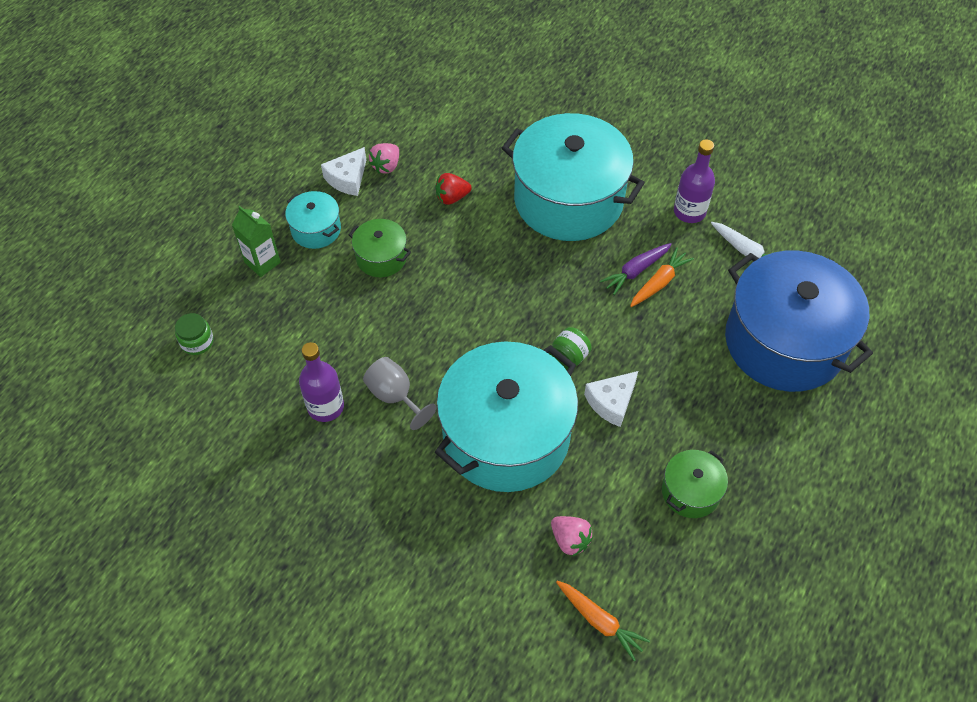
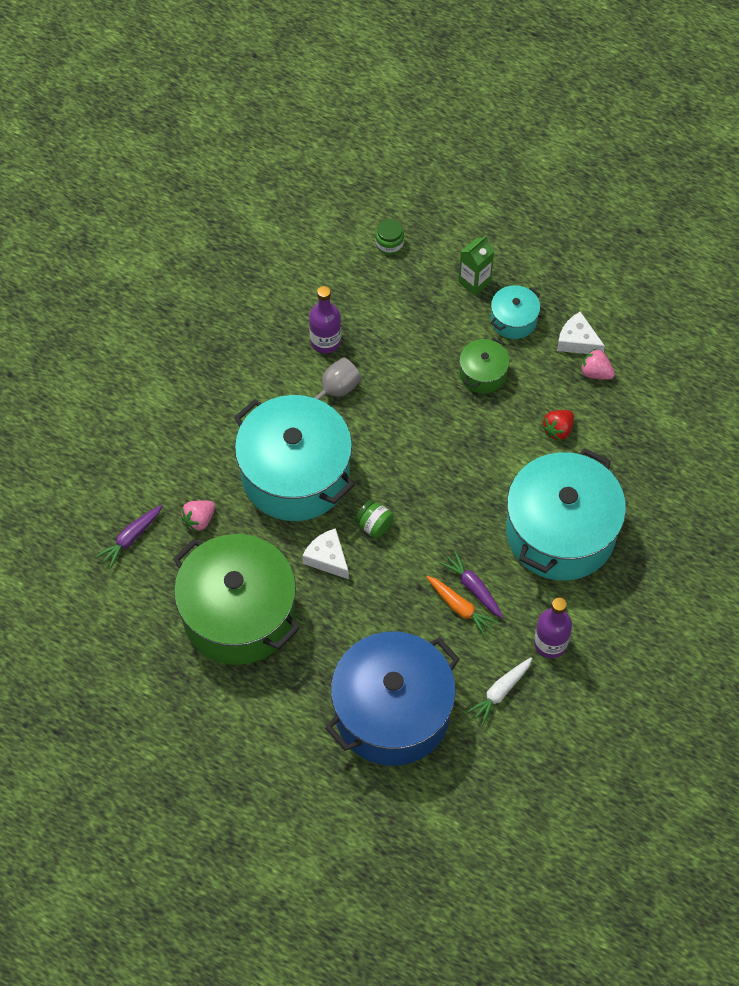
camera: 90 degrees right, 5 degrees up
(452, 198) = (558, 430): red strawberry -> red strawberry turned 120 degrees counterclockwise
(599, 621) = (131, 538): orange carrot -> purple carrot
(690, 492) = (239, 614): green pot -> green pot, size x2.24

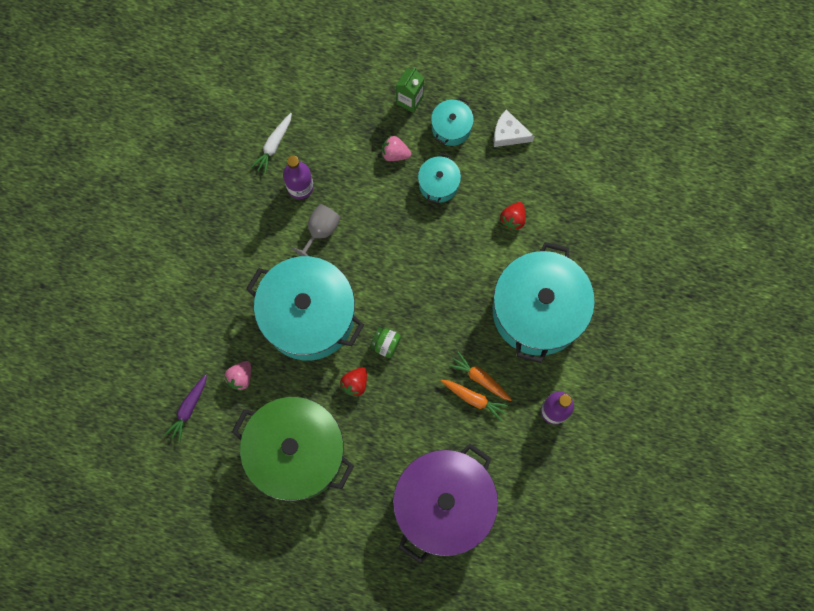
camera: 15 degrees left, 15 degrees up
(327, 558) = (355, 383): white cheese -> red strawberry
(389, 244) = (329, 82): green jar -> none
(392, 712) = (443, 504): blue pot -> purple pot
(473, 588) = (480, 378): purple carrot -> orange carrot
(483, 374) = (438, 184): green pot -> turquoise pot
(500, 692) = (525, 463): white carrot -> white carrot (274, 145)
(595, 373) = (530, 159): pink strawberry -> pink strawberry (395, 153)

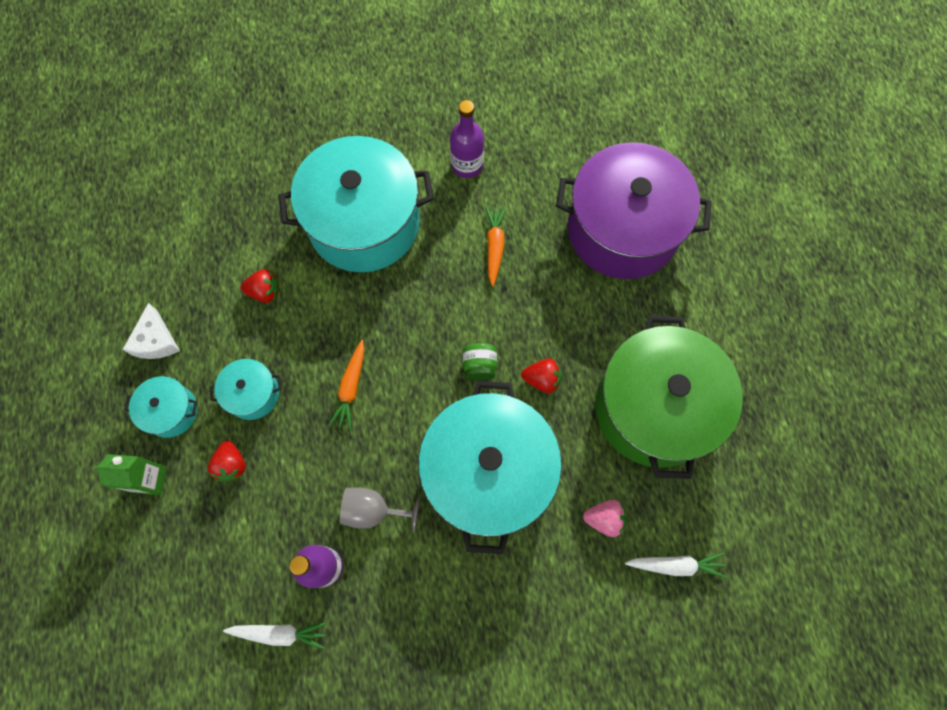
camera: 115 degrees left, 5 degrees down
(188, 408) = (675, 565): purple carrot -> white carrot
(395, 153) = (232, 465): pink strawberry -> red strawberry
(480, 378) = (469, 250): orange carrot -> orange carrot (351, 387)

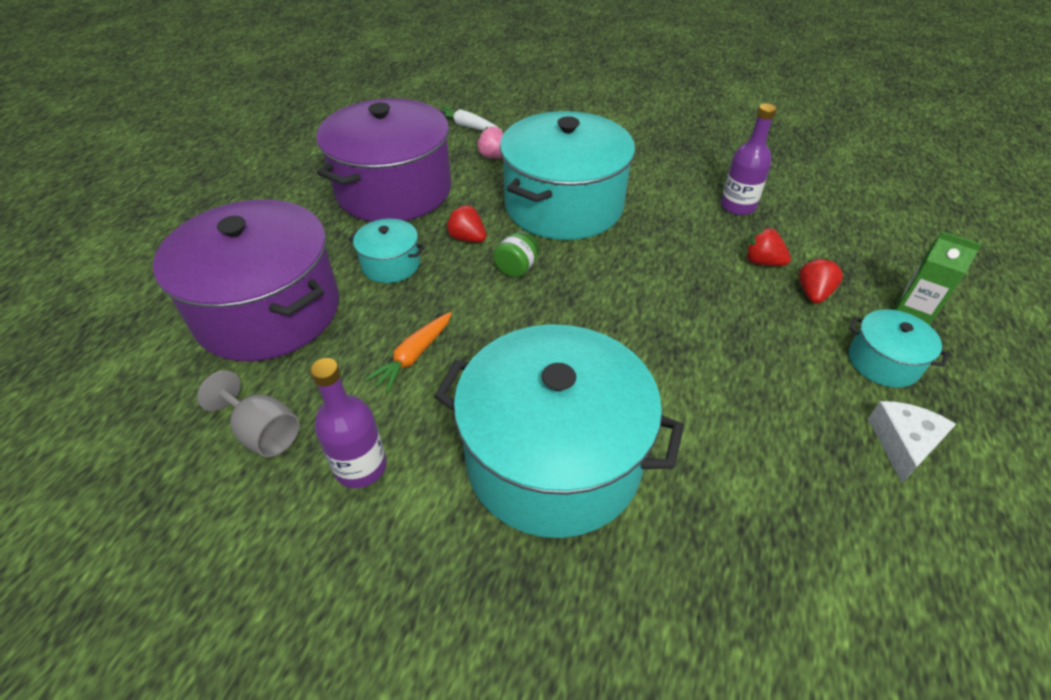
camera: 150 degrees left, 25 degrees down
(253, 394) = (775, 339): turquoise pot -> turquoise pot (391, 264)
(265, 292) = (730, 436): red strawberry -> red strawberry (762, 262)
(279, 633) = (789, 188): white carrot -> none
(351, 387) = (659, 302): orange carrot -> none
(373, 510) = (679, 219): grey goblet -> grey goblet (263, 432)
(654, 408) = (394, 190): green pot -> purple pot

